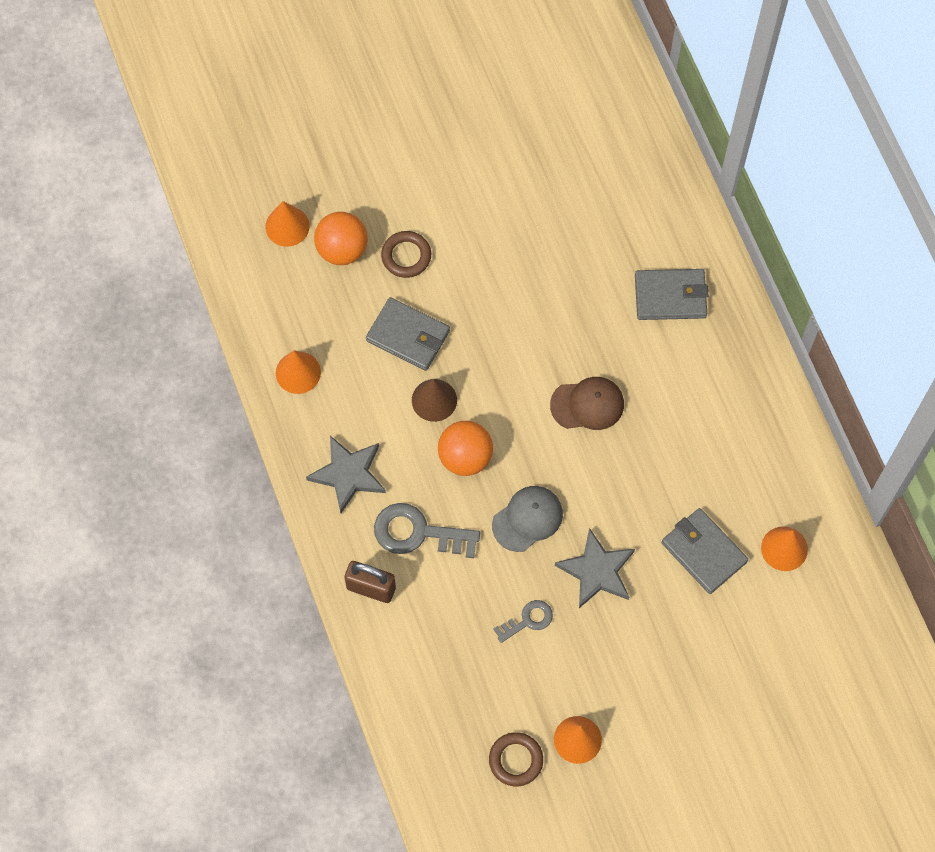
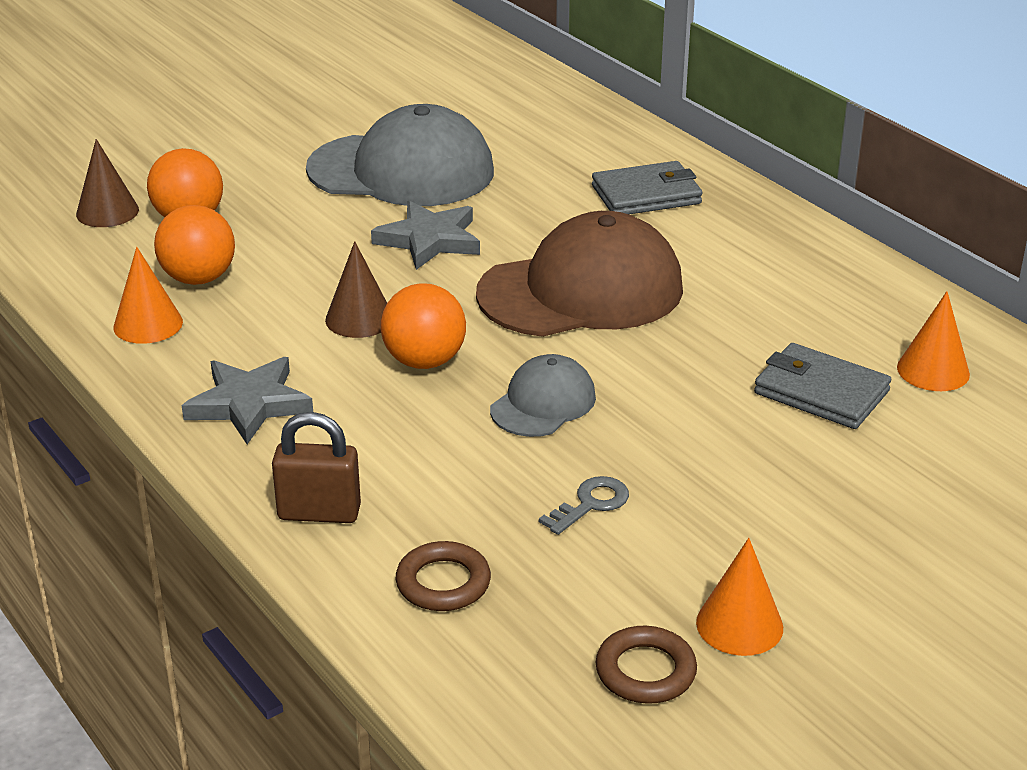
camera: 15 degrees left, 35 degrees down
(287, 226) = (107, 211): orange cone -> brown cone
(338, 327) = (199, 278): none -> orange ball
(406, 256) = (280, 212): brown ring -> brown ring (443, 583)
(408, 336) = (303, 272): grey wallet -> none
(418, 533) = (378, 443): grey key -> none
(503, 220) = (401, 170): none -> grey cap
(587, 404) = (581, 291): brown cap -> brown cap, size x1.95
(597, 571) = (673, 436): grey star -> grey star (429, 240)

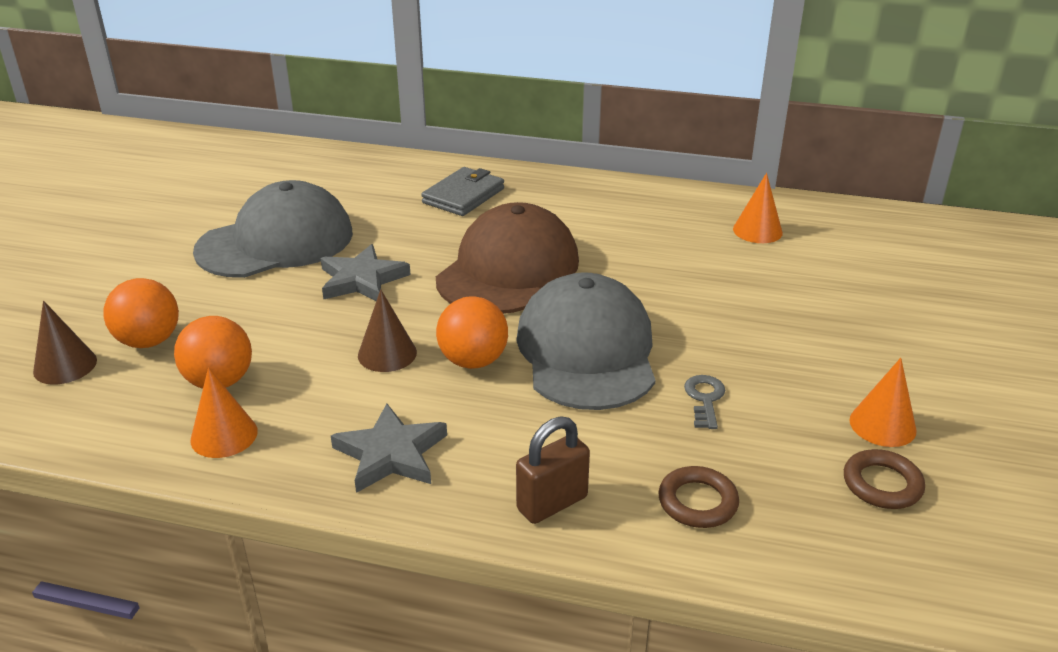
camera: 40 degrees left, 0 degrees up
(543, 403) = (587, 350): grey cap -> grey cap, size x1.95
(821, 392) = (724, 268): grey wallet -> none

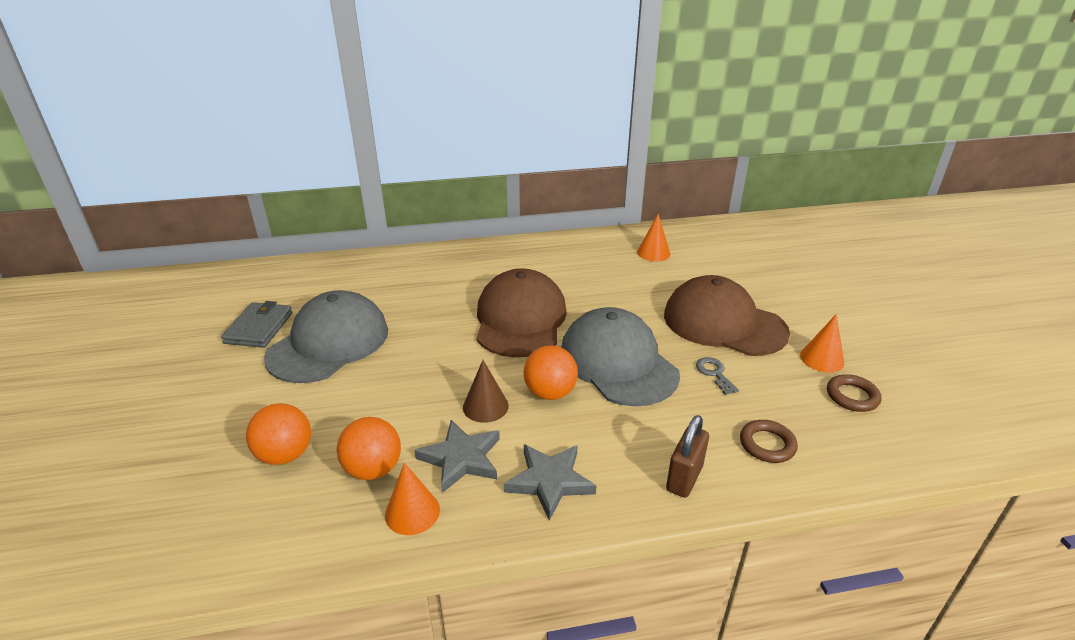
camera: 25 degrees left, 0 degrees up
(65, 365) = (225, 500): brown cone -> none
(362, 279) = (421, 355): grey star -> grey star (461, 458)
(463, 196) = (445, 273): grey wallet -> grey wallet (259, 328)
(776, 342) = (724, 323): none -> brown cap

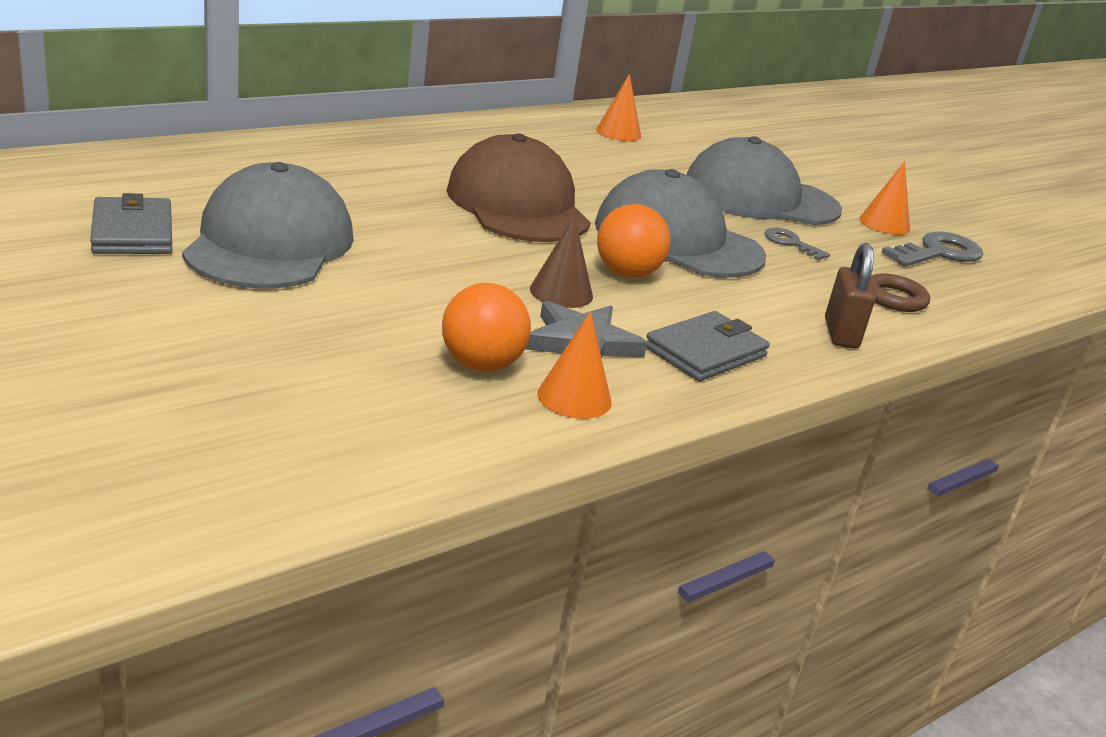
camera: 30 degrees left, 5 degrees down
(285, 455) = (341, 364): orange ball -> none
(550, 481) = (705, 352): grey star -> grey wallet
(724, 323) = (760, 198): brown cap -> grey cap
(852, 396) = (938, 253): brown ring -> grey key

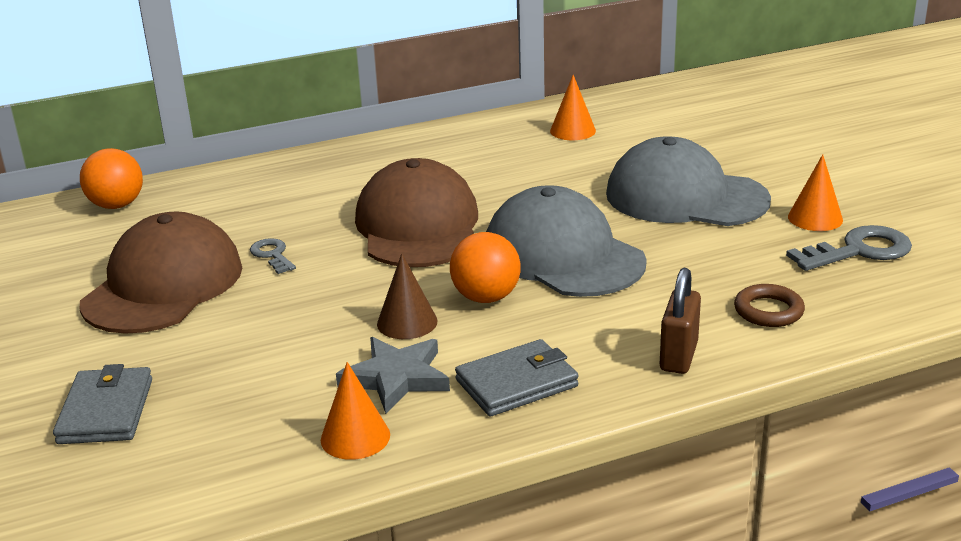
camera: 20 degrees right, 0 degrees up
(132, 232) = (53, 282): grey wallet -> grey wallet (106, 411)
(270, 243) = (163, 285): grey cap -> brown cap
(481, 365) = (286, 404): orange ball -> orange ball (117, 205)
(791, 243) = (688, 250): grey key -> grey key (272, 255)

